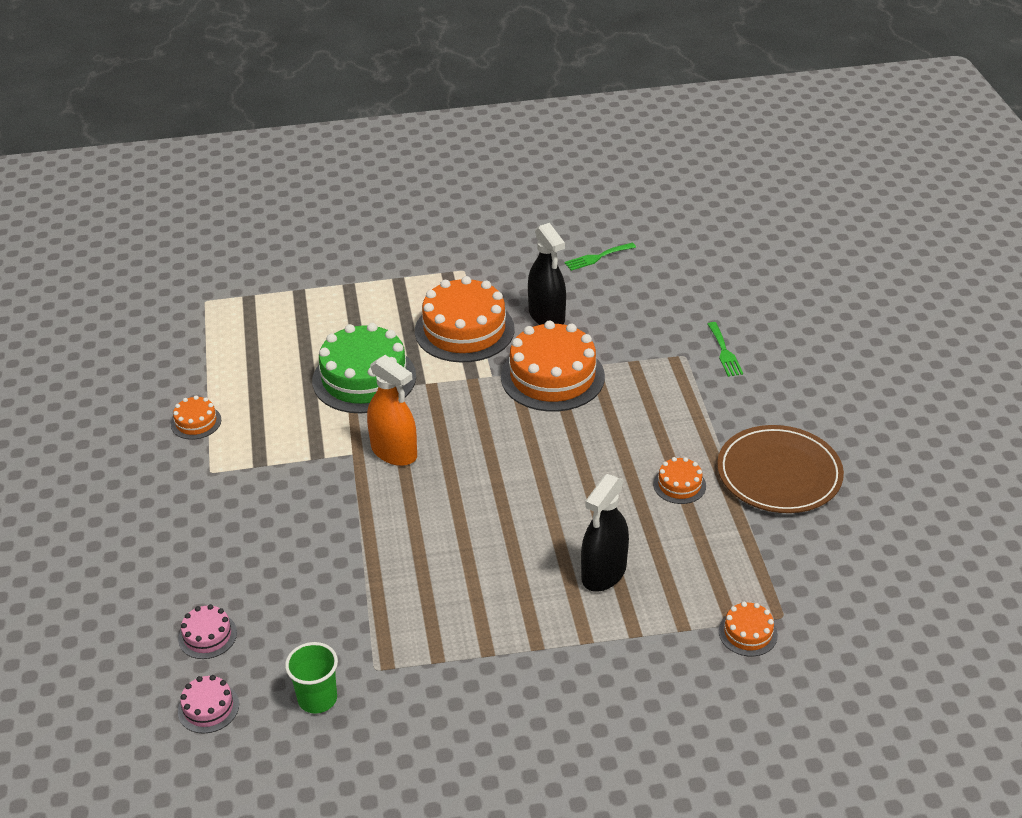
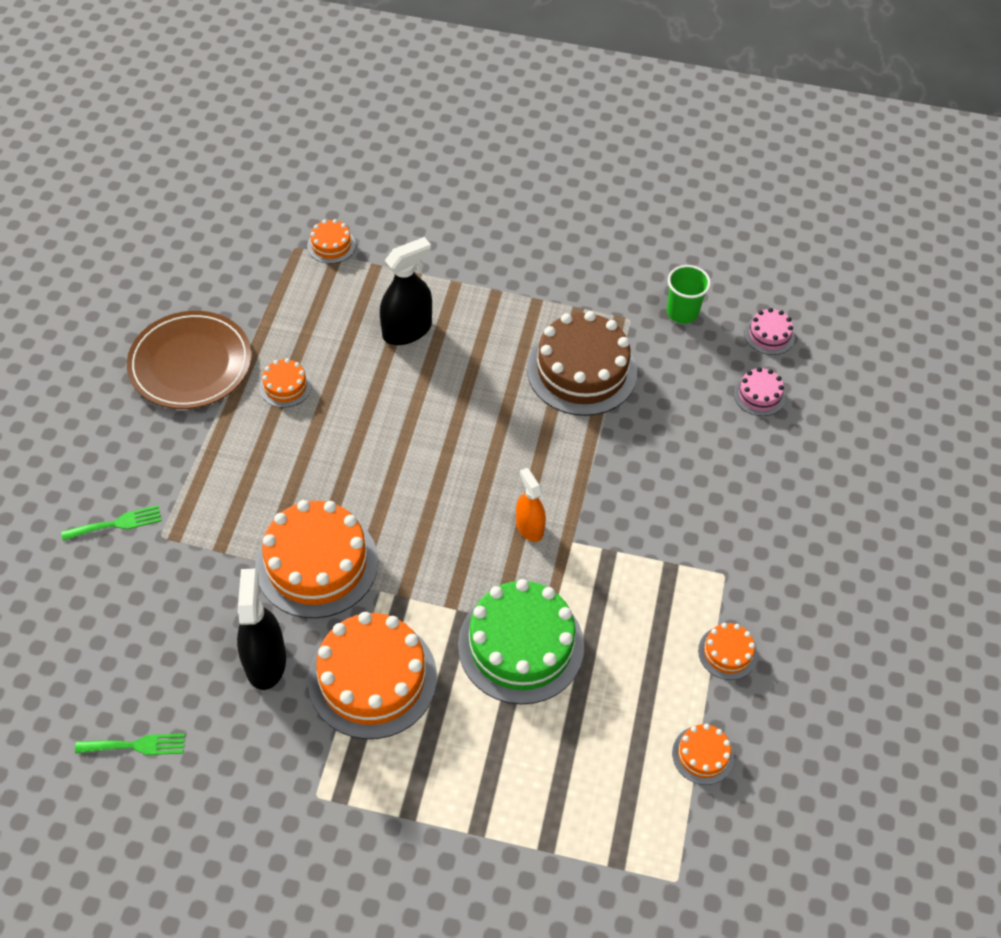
camera: 160 degrees left, 15 degrees up
(202, 361) = (702, 755): none -> orange cake
(394, 452) = (529, 527): orange spray bottle -> orange spray bottle, size x0.64
(405, 596) = (582, 370): none -> brown cake
(724, 352) = (117, 524): green fork -> green fork turned 60 degrees clockwise

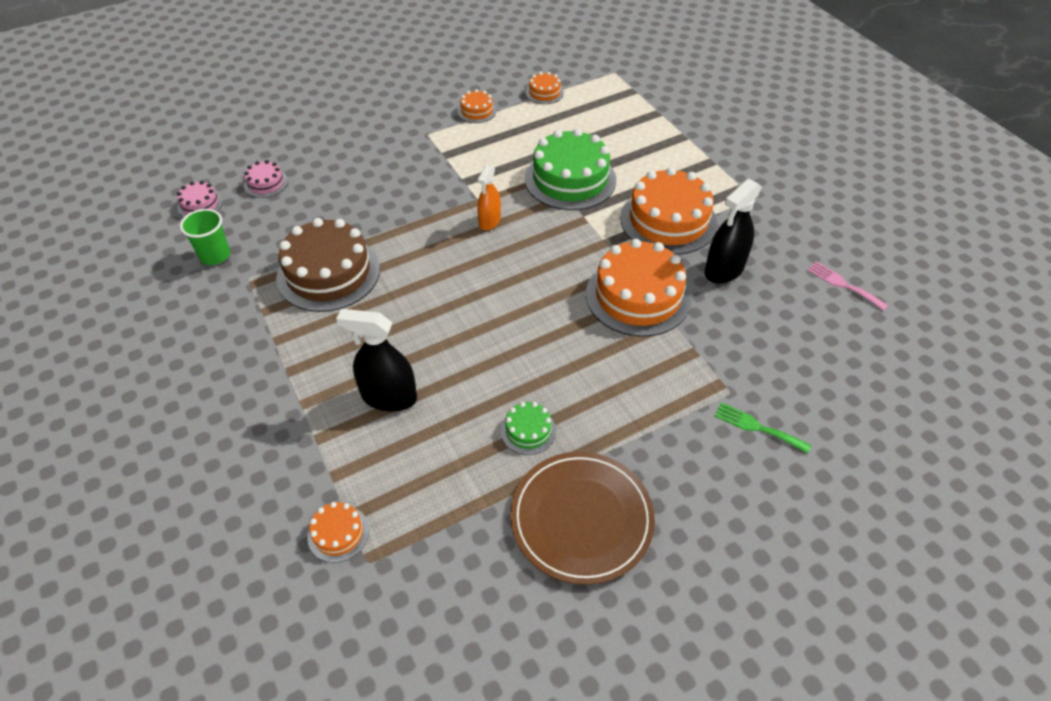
camera: 130 degrees left, 5 degrees down
(136, 745) = (843, 284): green fork -> pink fork
(285, 386) = (528, 430): orange cake -> green cake

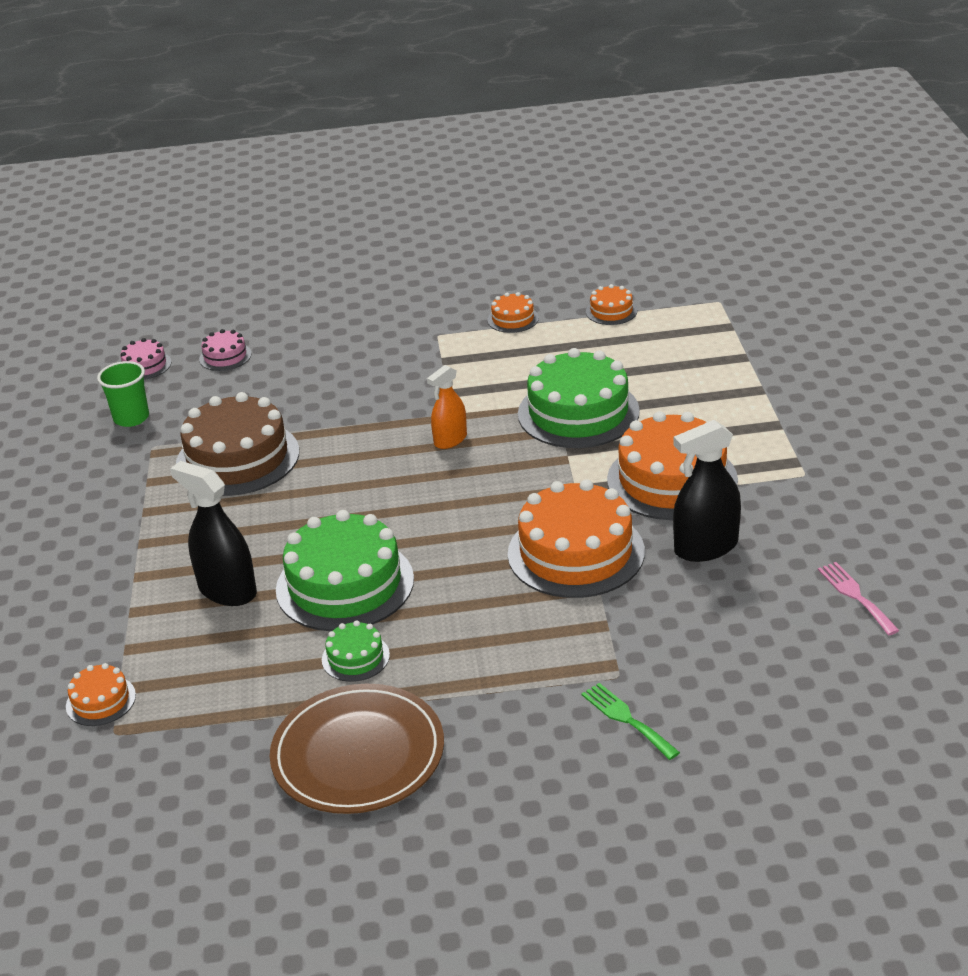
camera: 25 degrees right, 15 degrees down
(481, 367) = (345, 584): none -> green cake

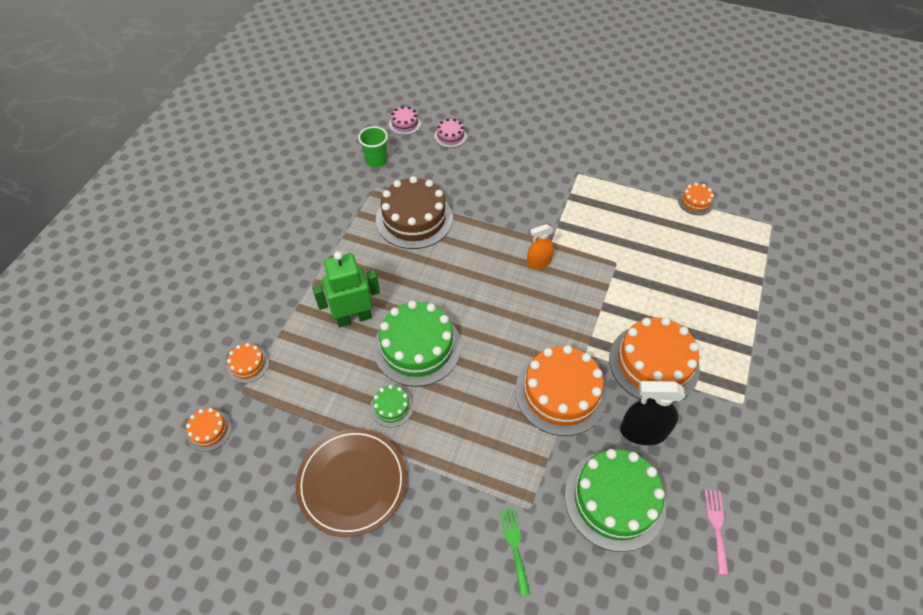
camera: 25 degrees right, 20 degrees up
(227, 590) = (354, 318): black spray bottle -> green robot
(513, 319) = (630, 181): orange cake -> orange cake (209, 430)
(578, 412) = (627, 277): green cake -> green cake (614, 499)

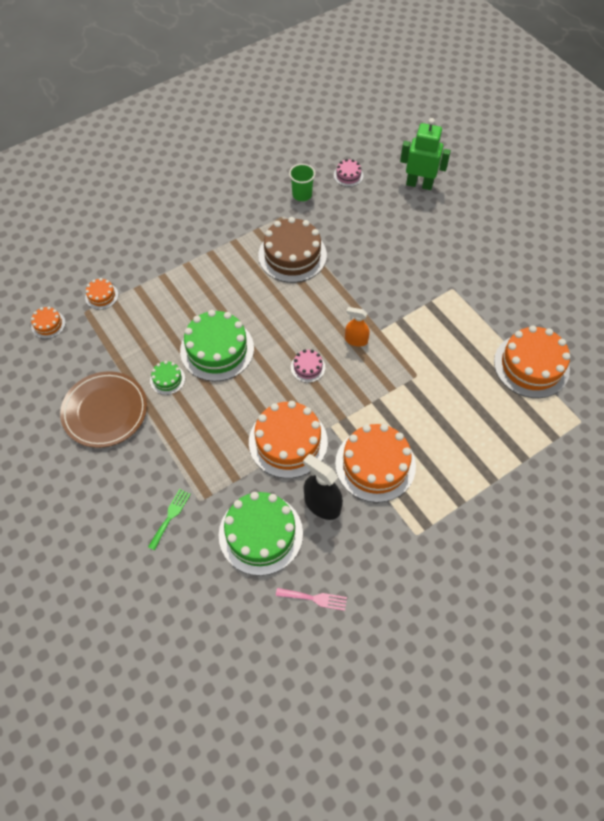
camera: 35 degrees right, 5 degrees up
(354, 318) = (192, 304): green robot -> green robot (419, 184)
(450, 136) = (375, 204): pink cake -> pink cake (308, 367)
(695, 202) = (531, 365): orange cake -> orange cake, size x2.15
(716, 526) = (314, 598): pink fork -> pink fork turned 60 degrees clockwise

